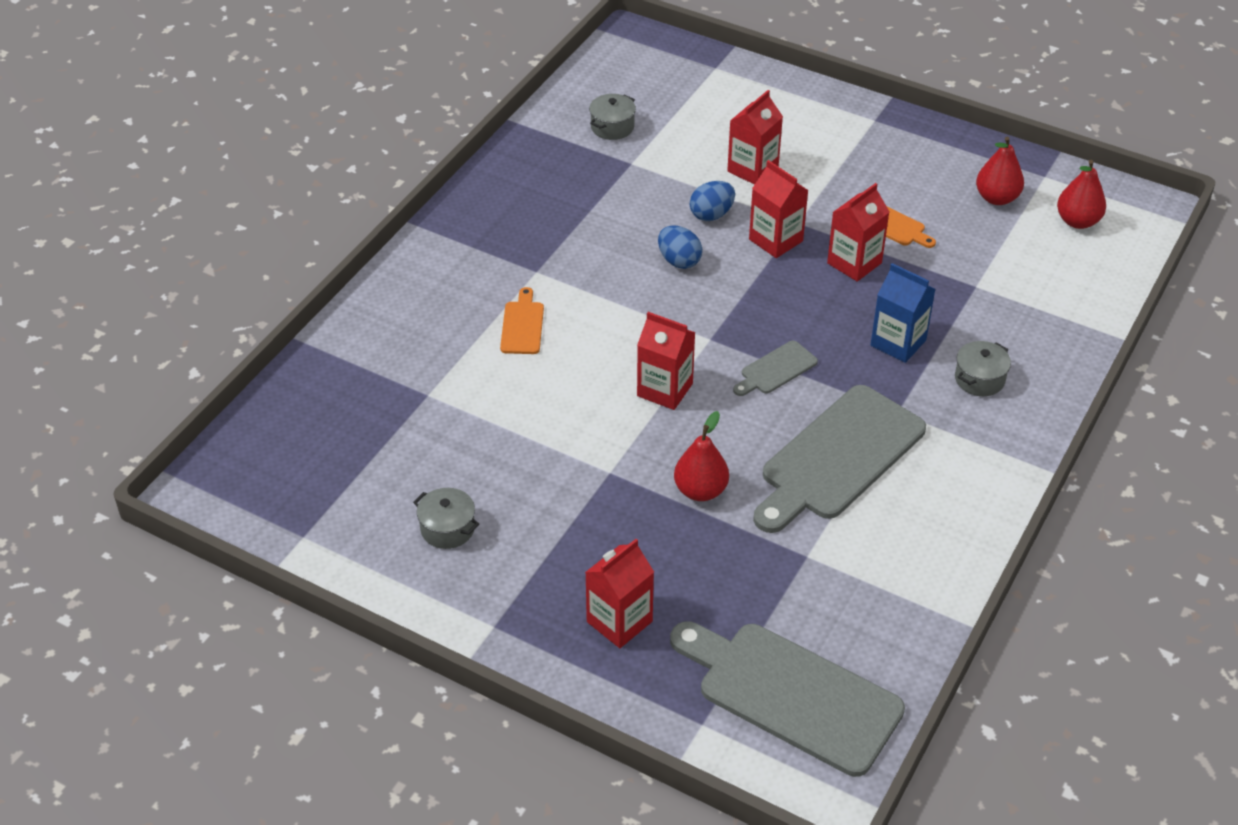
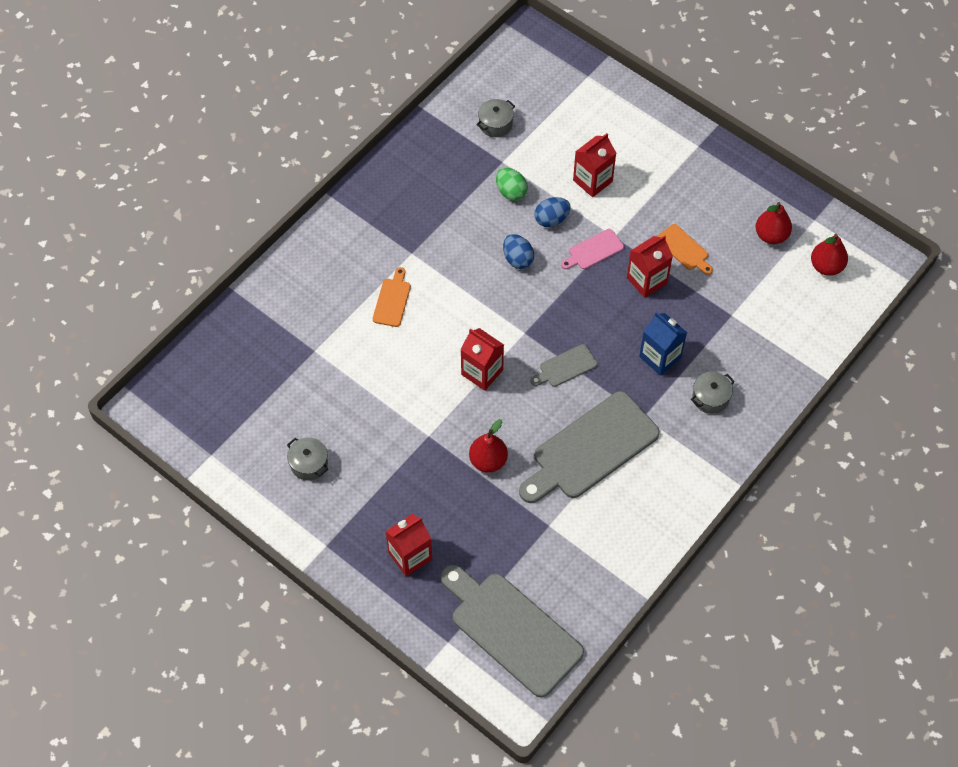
camera: 10 degrees right, 15 degrees up
(651, 192) = (511, 192): none -> green egg
(775, 240) = (593, 250): red carton -> pink cutting board

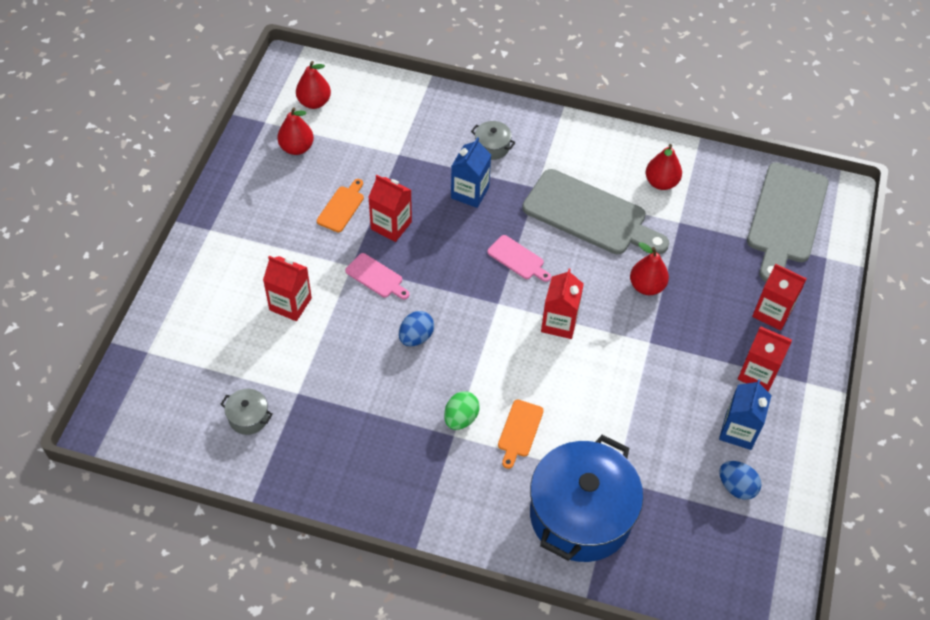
camera: 115 degrees left, 5 degrees down
(298, 313) = (580, 515): none -> blue pot
(309, 464) = (738, 431): grey pot -> blue carton
(354, 509) = (758, 374): none -> red carton
(392, 300) = (519, 431): orange cutting board -> orange cutting board turned 60 degrees counterclockwise
(511, 192) = (334, 371): green egg -> green egg (461, 418)
(551, 219) = (354, 324): blue egg -> blue egg (736, 487)
(565, 367) = (518, 259): grey cutting board -> pink cutting board
(604, 532) = (661, 182): none -> red pear

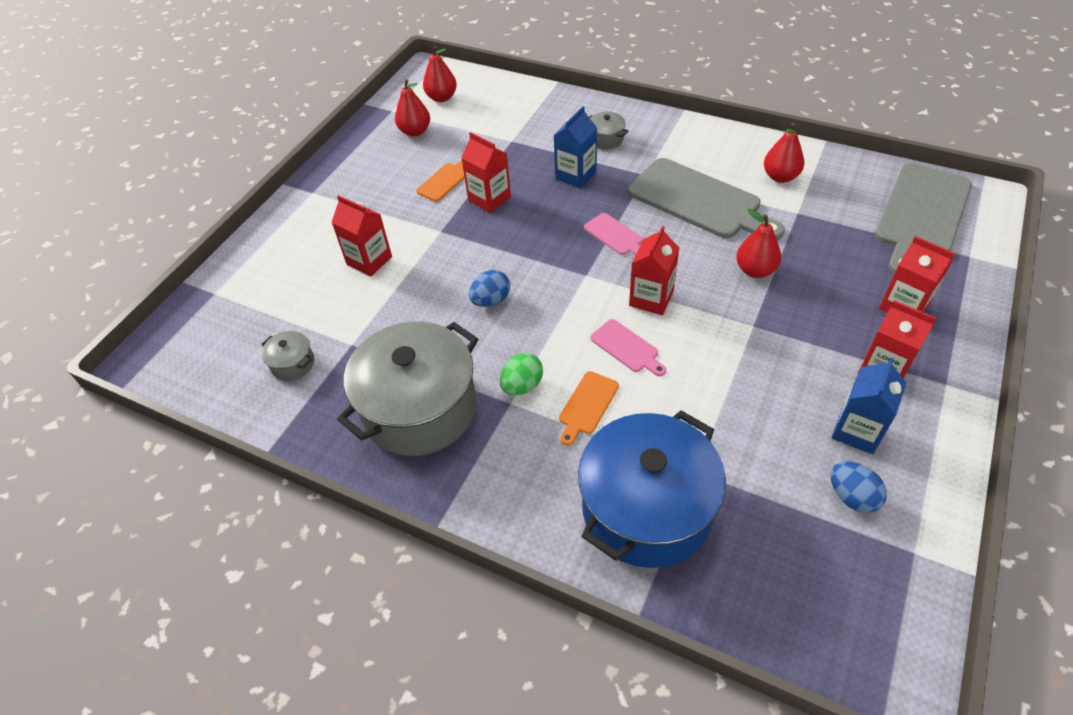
camera: 15 degrees right, 5 degrees down
(376, 277) = (463, 242): pink cutting board -> pink cutting board (627, 347)
(376, 449) = (419, 408): none -> grey pot

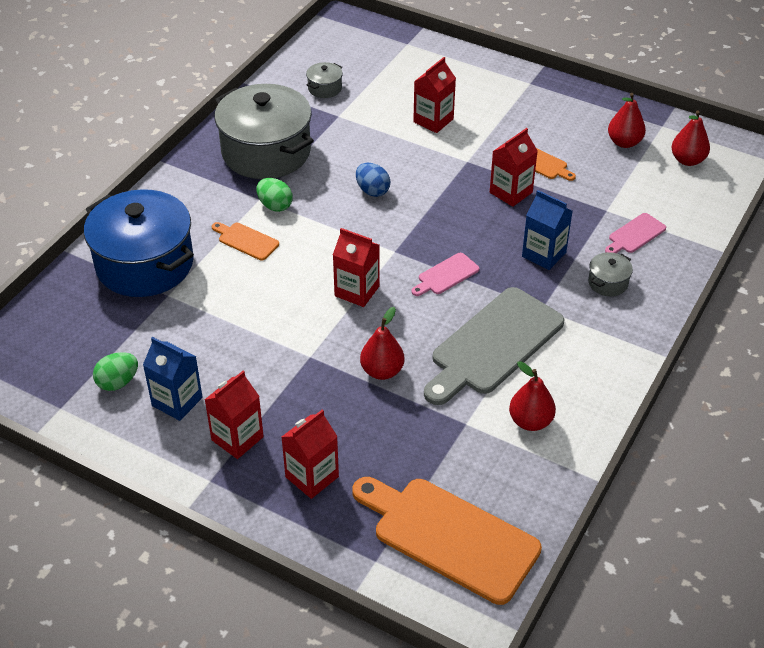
camera: 90 degrees right, 5 degrees down
(627, 347) = (301, 269): pink cutting board -> pink cutting board (635, 235)
(851, 497) = (118, 382): blue egg -> green egg
(921, 215) = (449, 536): grey cutting board -> orange cutting board

